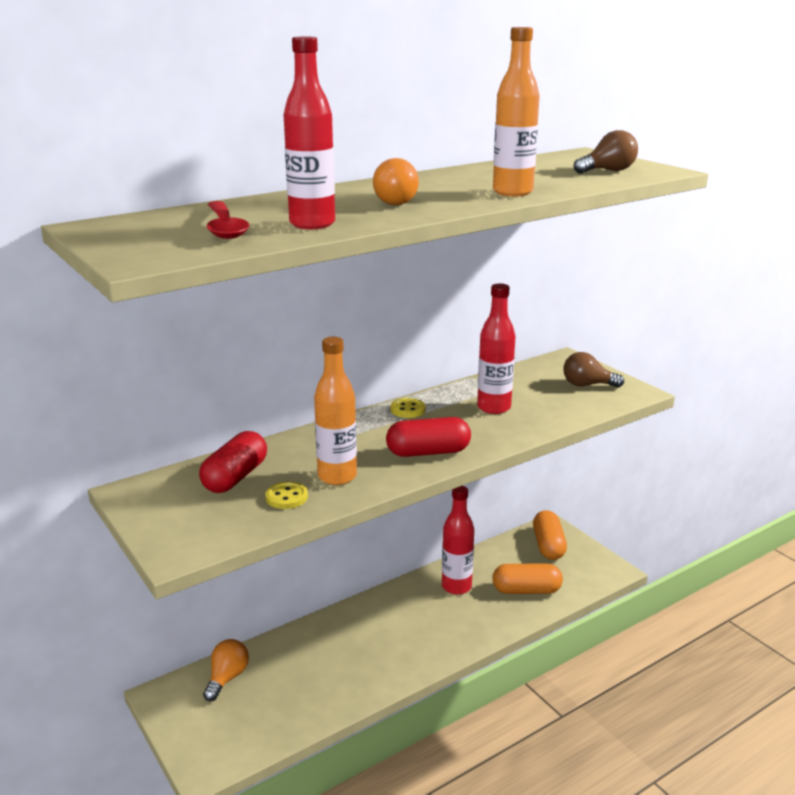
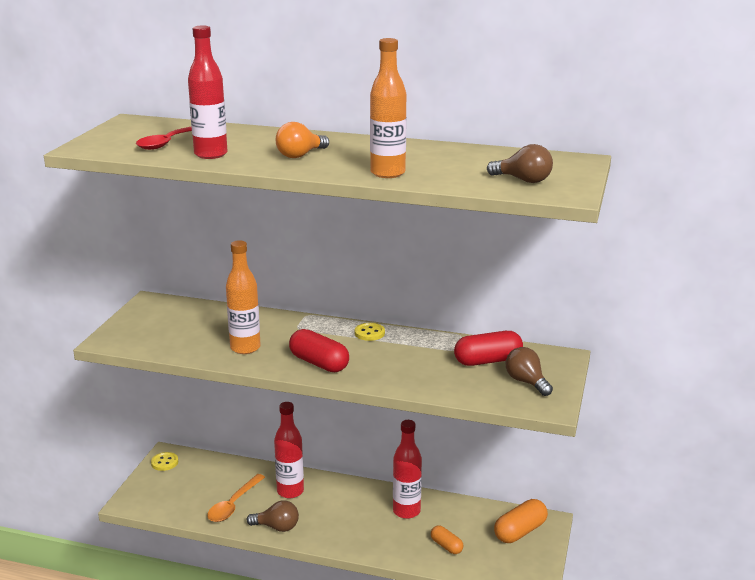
camera: 50 degrees right, 0 degrees up
(227, 678) = (206, 468): orange light bulb -> none
(235, 477) = (203, 320): red capsule -> red capsule (488, 361)
(286, 497) = (201, 344): yellow button -> yellow button (164, 462)
(314, 687) = (233, 505): none -> orange spoon
(386, 675) = (277, 527): none -> brown light bulb
(494, 407) = (423, 360): red bottle -> red bottle (290, 491)
(526, 590) = (446, 546): orange capsule -> orange capsule, size x0.59

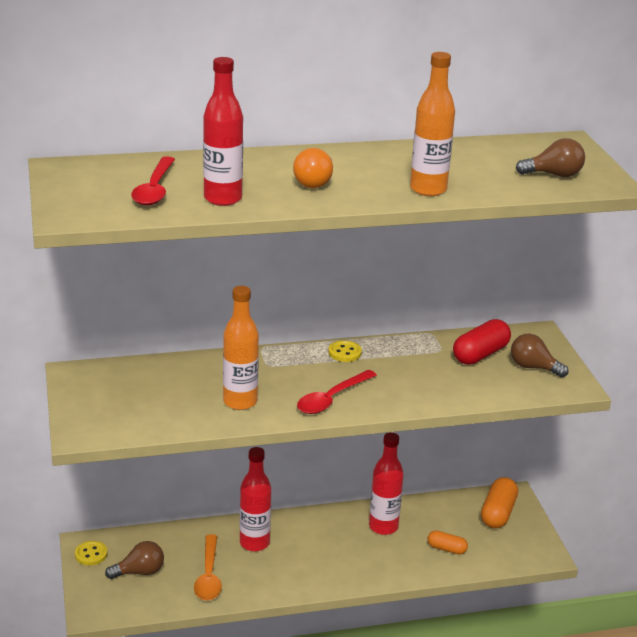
camera: 30 degrees left, 5 degrees up
(277, 527) = (274, 584): brown light bulb -> brown light bulb (139, 572)
(319, 363) = (331, 399): red capsule -> red spoon

